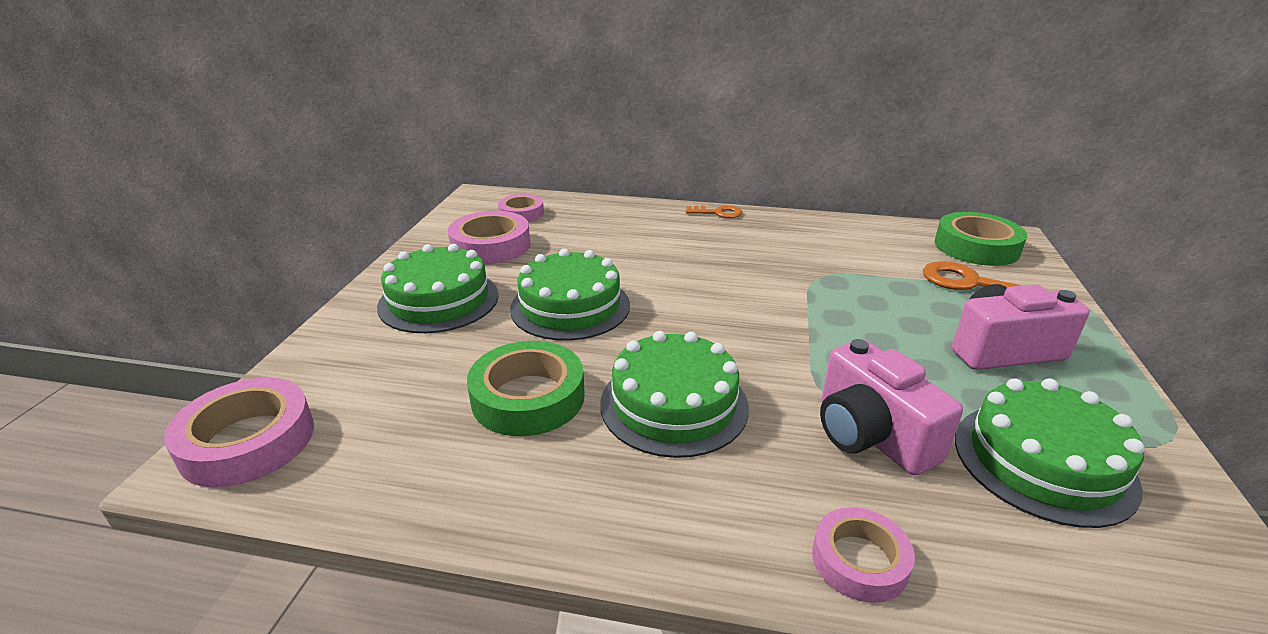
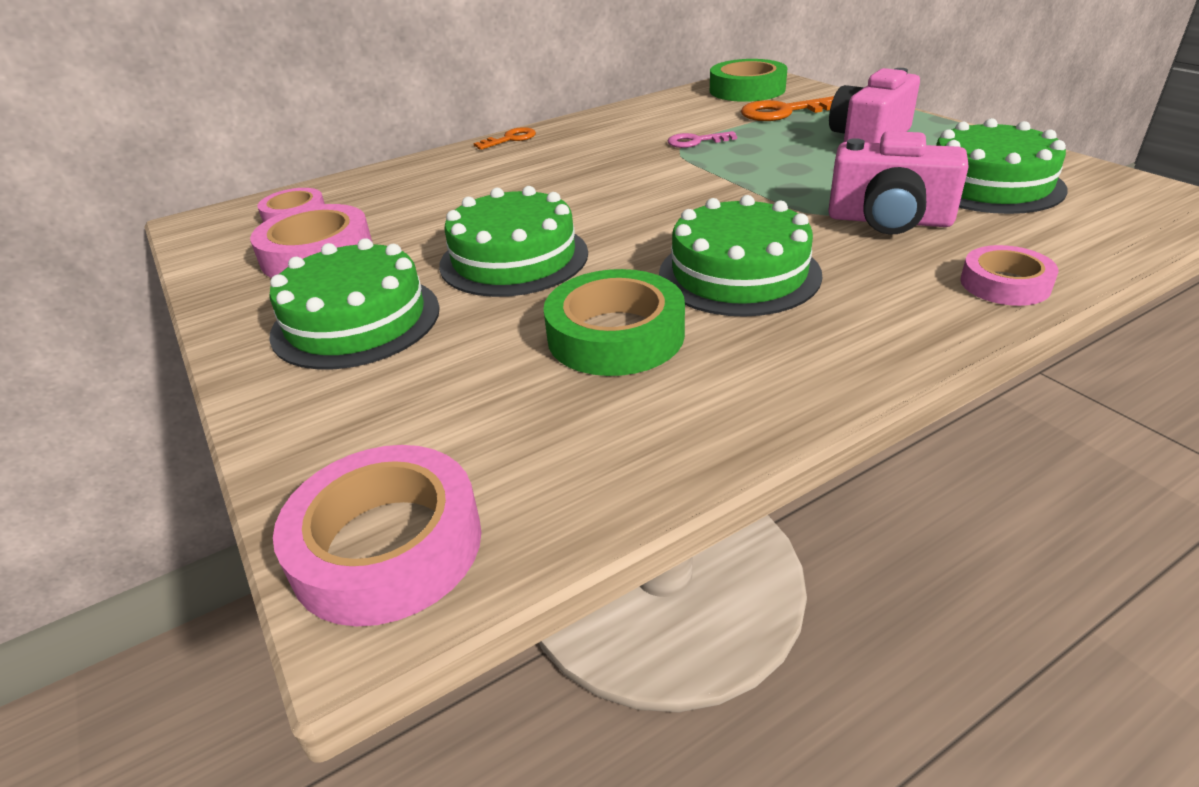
camera: 40 degrees left, 5 degrees up
(843, 276) = (696, 141): none -> pink key

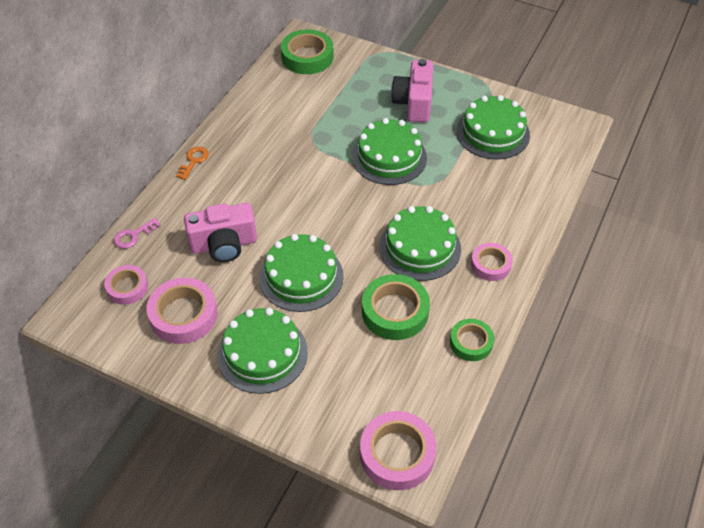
camera: 35 degrees left, 15 degrees up
(696, 141) = (317, 131): pink key -> pink key (133, 235)
(721, 422) = (471, 342): none -> green tape
(780, 178) = (389, 157): none -> green cake
(783, 112) = (348, 81): orange key -> none
(889, 220) = (462, 180): pink camera -> pink camera (224, 244)
(1005, 284) = (531, 214): pink tape -> pink tape (490, 265)

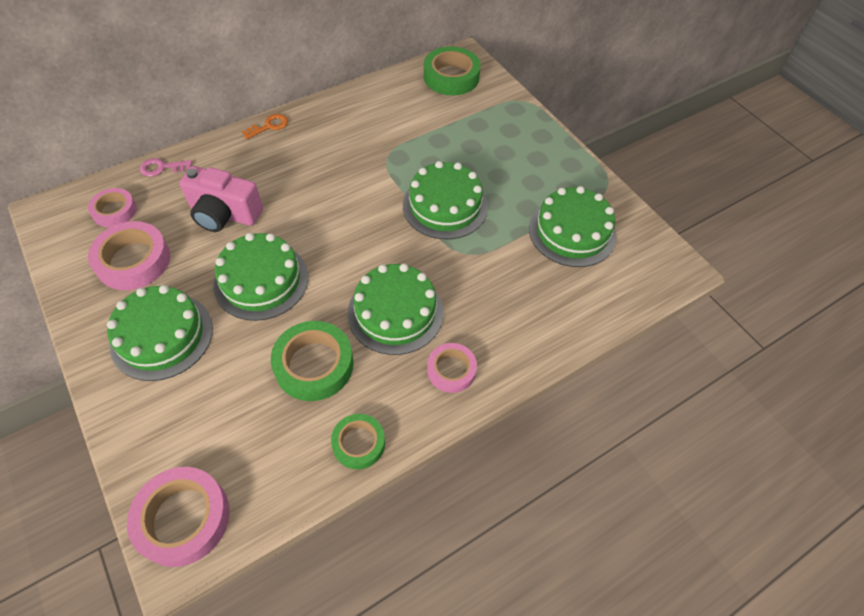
camera: 30 degrees right, 5 degrees up
(414, 103) = (515, 164): pink camera -> none

